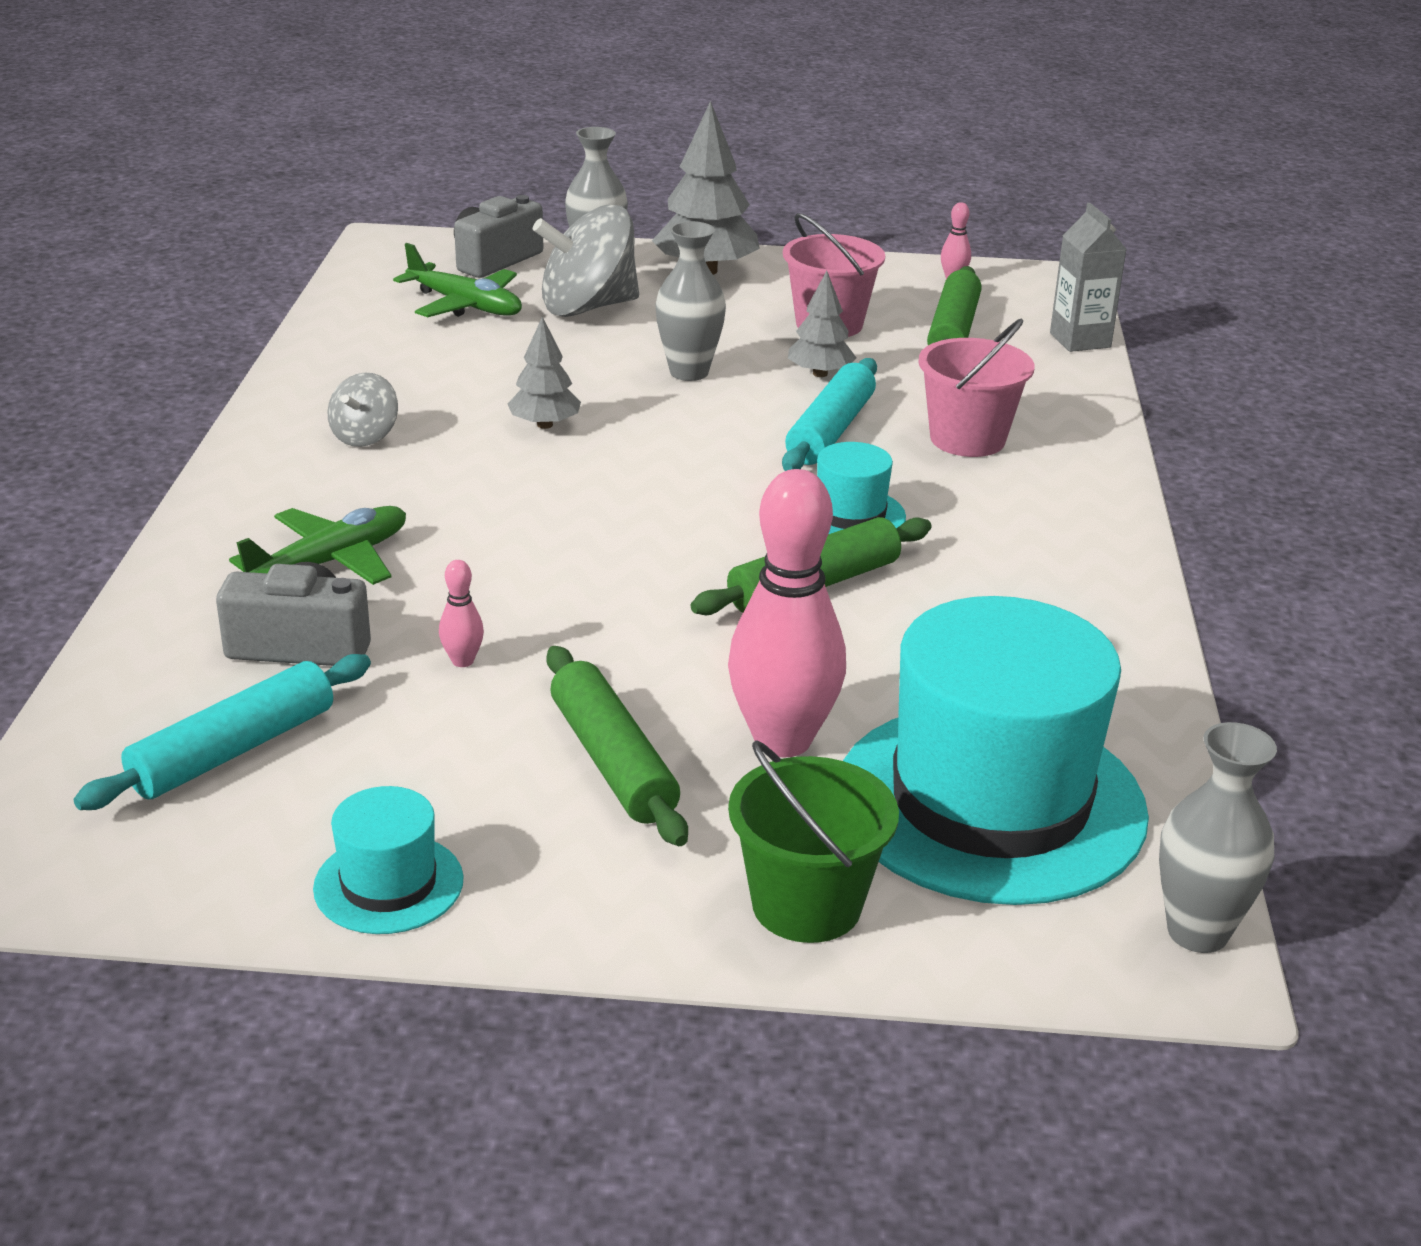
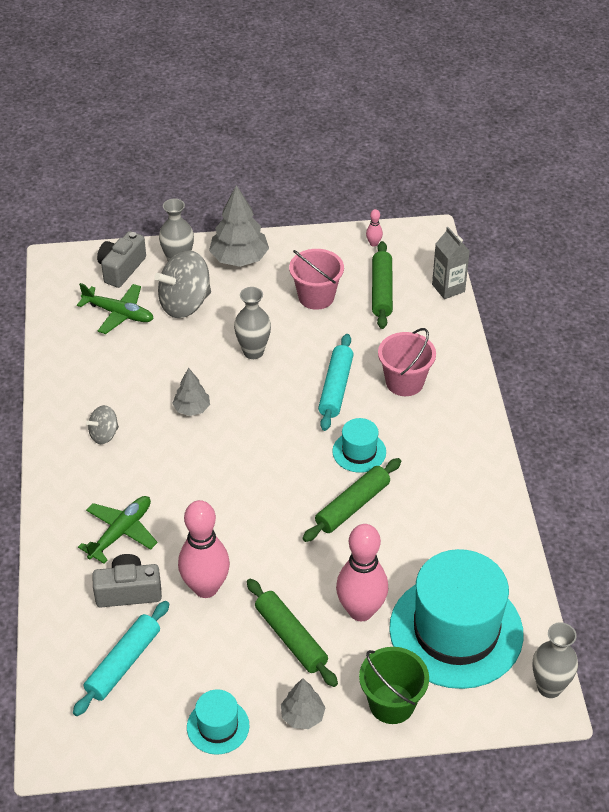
camera: 10 degrees left, 15 degrees up
(365, 436) = (104, 435): grey spinning top -> grey spinning top turned 45 degrees clockwise
(462, 661) = (205, 588): pink bowling pin -> pink bowling pin, size x2.47
(820, 374) = (320, 341): grey tree -> grey tree (302, 716)

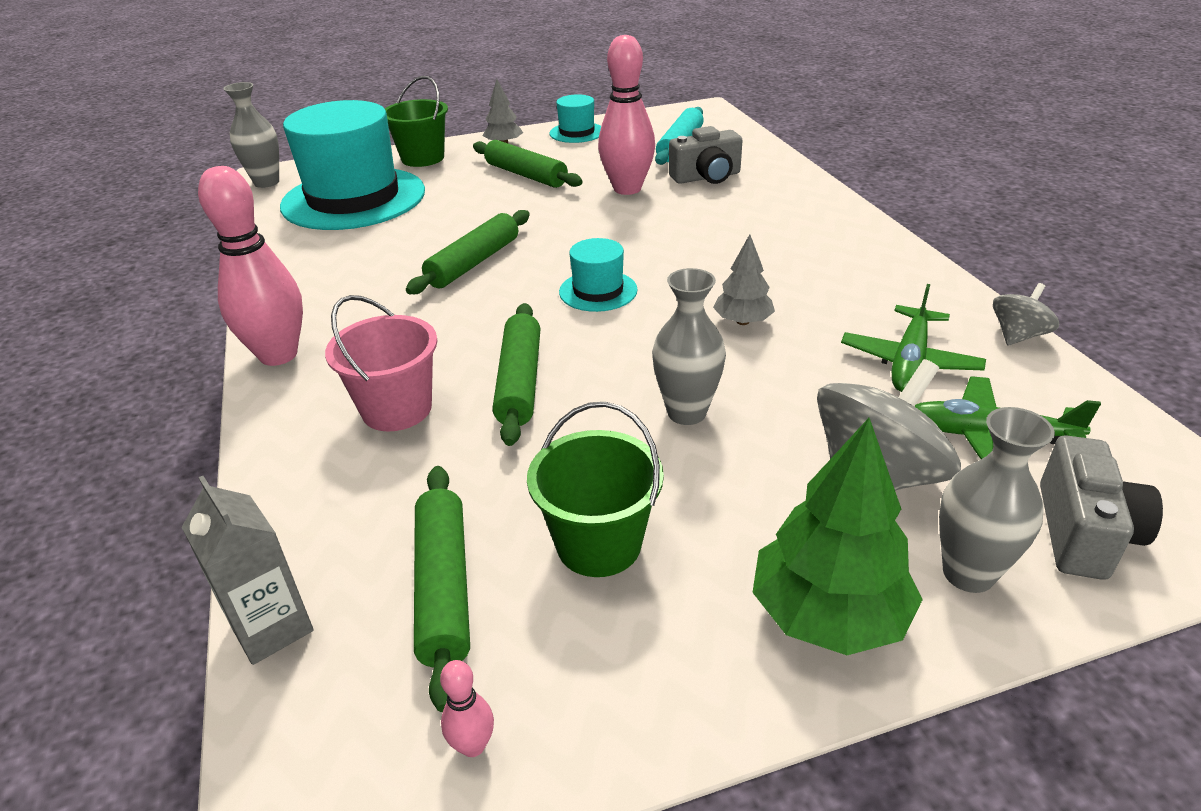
camera: 170 degrees right, 10 degrees down
(104, 435) = (846, 277): grey spinning top -> grey spinning top (1018, 336)
(121, 532) = (747, 208): green plane -> green plane (909, 361)
(239, 259) = (828, 614): grey tree -> green tree
(316, 297) = (599, 544): pink bucket -> green bucket
(335, 388) = (520, 382): turquoise rolling pin -> green rolling pin
(359, 452) = (470, 312): turquoise hat -> turquoise hat (598, 291)
(361, 611) = (456, 197): pink bowling pin -> pink bowling pin (278, 355)

